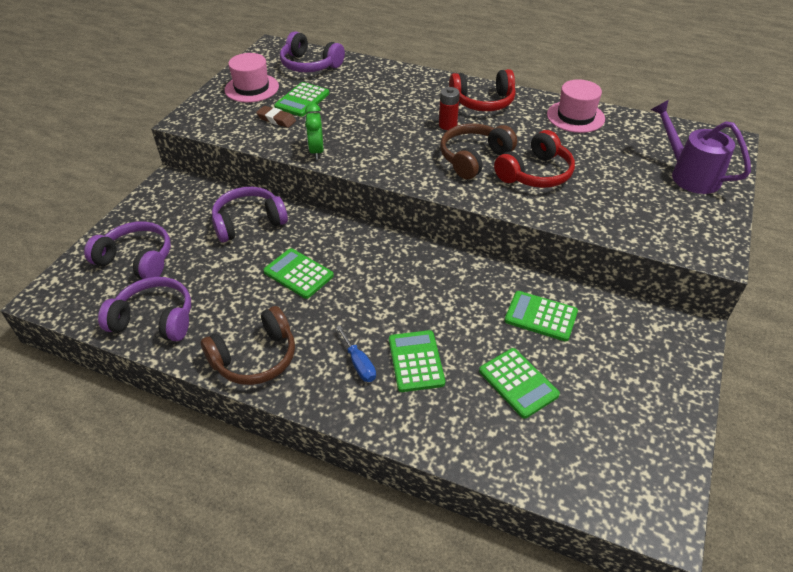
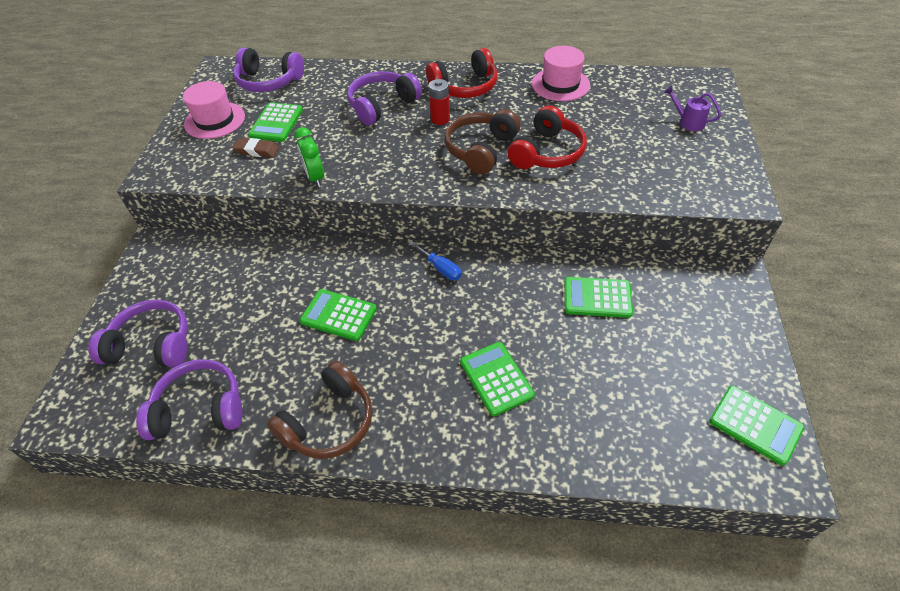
camera: 15 degrees left, 5 degrees up
(248, 222) = (262, 270): purple headphones -> purple headphones (382, 105)
(359, 364) = (440, 397): blue screwdriver -> blue screwdriver (440, 268)
(518, 383) = (603, 373): green calculator -> green calculator (755, 425)
(689, 174) = (687, 122): purple watering can -> purple watering can, size x0.53

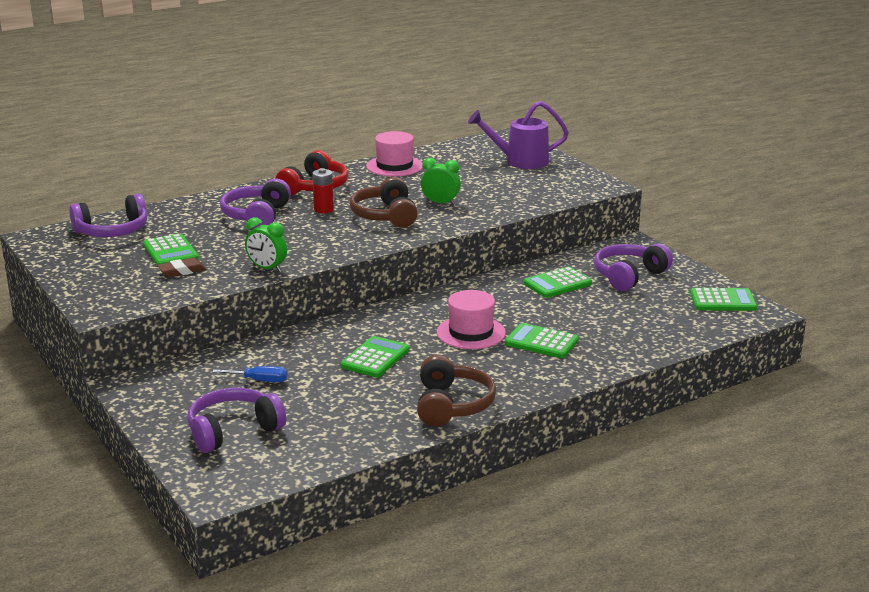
camera: 40 degrees left, 25 degrees down
(199, 409) = (337, 440): purple headphones -> purple headphones (629, 276)
(215, 120) = (101, 267): pink hat -> pink hat (471, 333)
(338, 315) = (375, 358): green calculator -> green calculator turned 135 degrees clockwise
(440, 268) = (421, 308): blue screwdriver -> blue screwdriver (259, 380)
(547, 153) = (440, 203): red headphones -> green clock
(687, 122) = (520, 161): purple watering can -> purple watering can, size x1.89

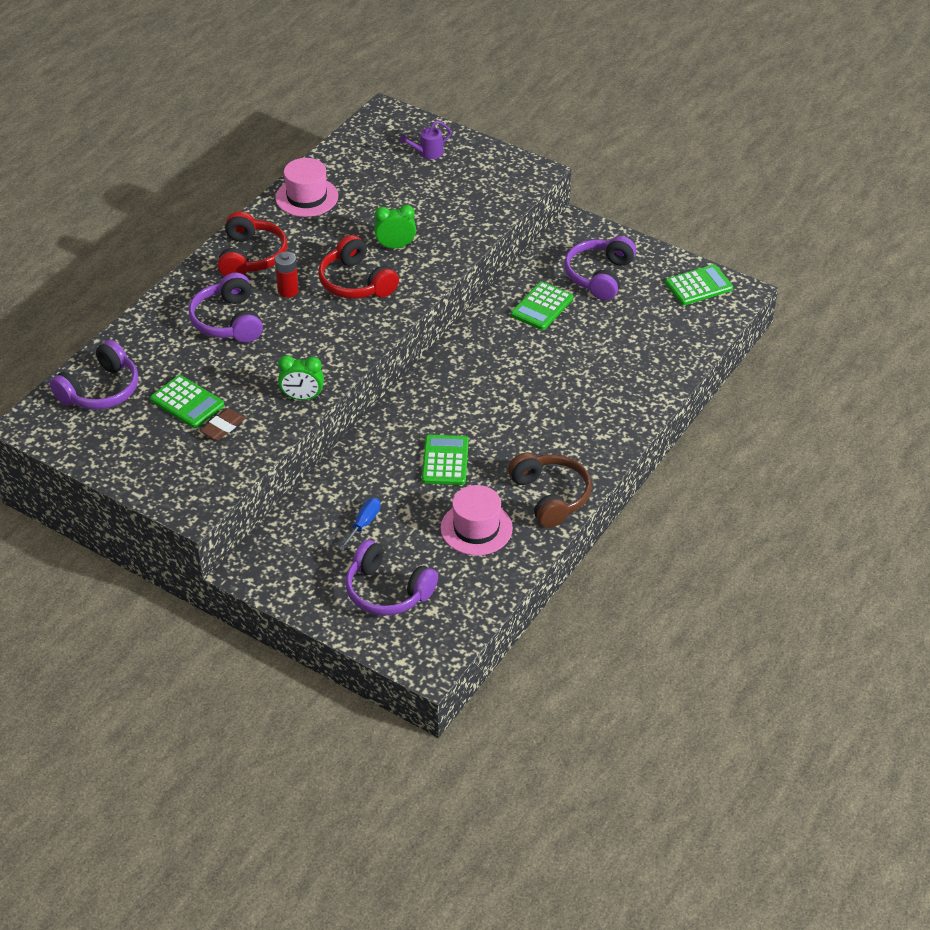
camera: 25 degrees left, 20 degrees up
(233, 430) = (387, 591): purple headphones -> purple headphones turned 90 degrees counterclockwise
(259, 380) = (364, 524): blue screwdriver -> blue screwdriver turned 45 degrees counterclockwise
(385, 216) = (356, 282): brown headphones -> red headphones
(471, 333) = (507, 399): pink hat -> pink hat (476, 528)
(520, 161) = (427, 153): purple watering can -> purple watering can, size x0.53
(541, 342) = (576, 392): green calculator -> none

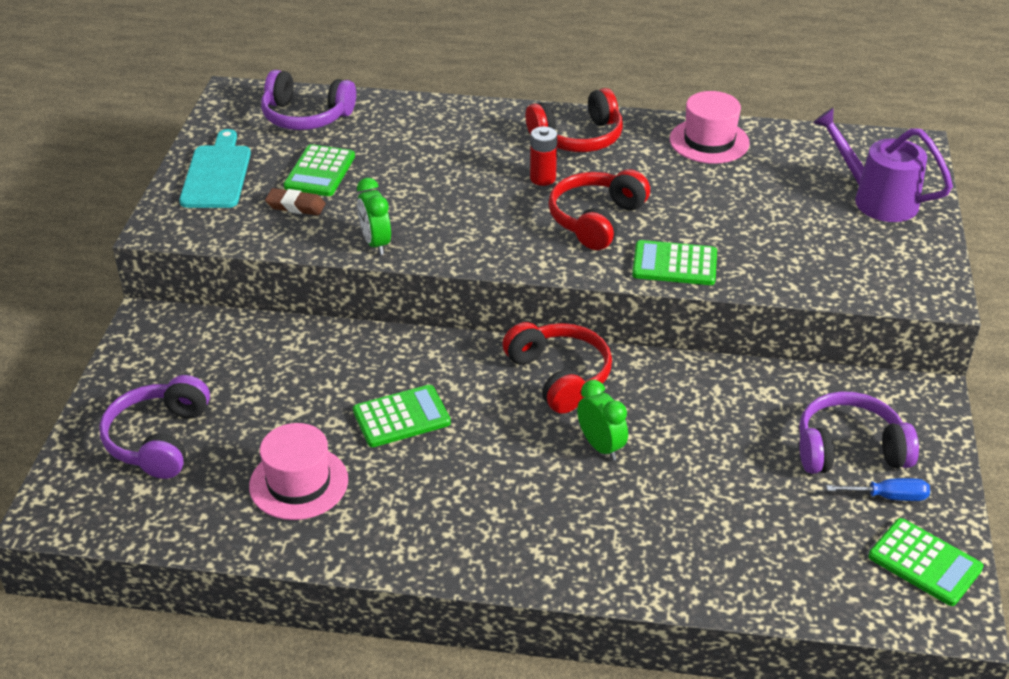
camera: 65 degrees right, 5 degrees down
(143, 461) = (217, 174): none -> turquoise cutting board
(228, 321) = (463, 156): purple headphones -> none
(364, 524) = (260, 384): blue screwdriver -> blue screwdriver (889, 497)
(395, 246) = (684, 228): green clock -> green clock (601, 446)
(427, 153) = (876, 199): purple watering can -> purple watering can, size x1.89
(455, 373) = (559, 376): none -> red headphones
(542, 307) = (741, 413): green calculator -> green calculator (674, 264)
(550, 496) = (392, 535): brown headphones -> none

